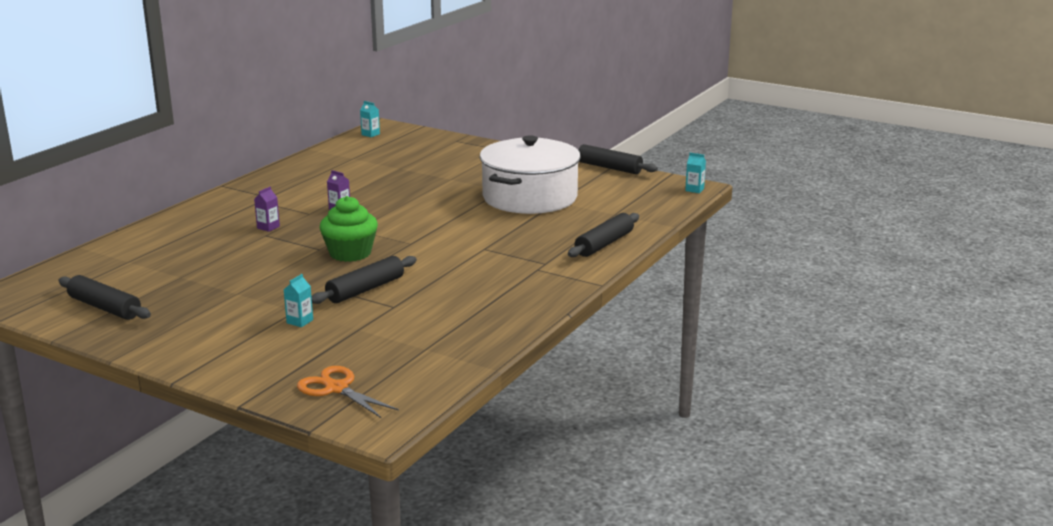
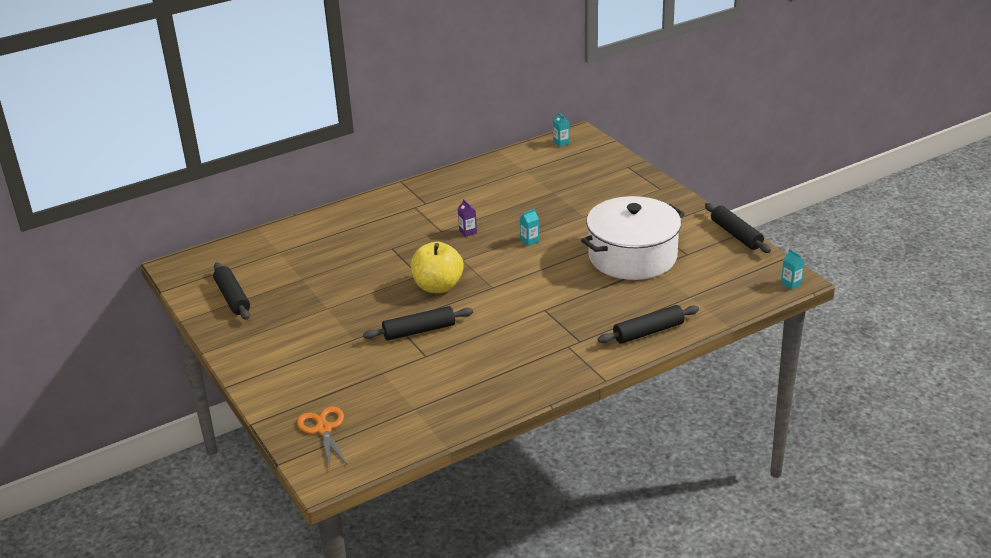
camera: 30 degrees right, 10 degrees up
(268, 227) = (400, 240): purple carton -> none
(300, 321) = (348, 351): turquoise carton -> turquoise carton (529, 241)
(350, 253) = (438, 286): green cupcake -> yellow apple

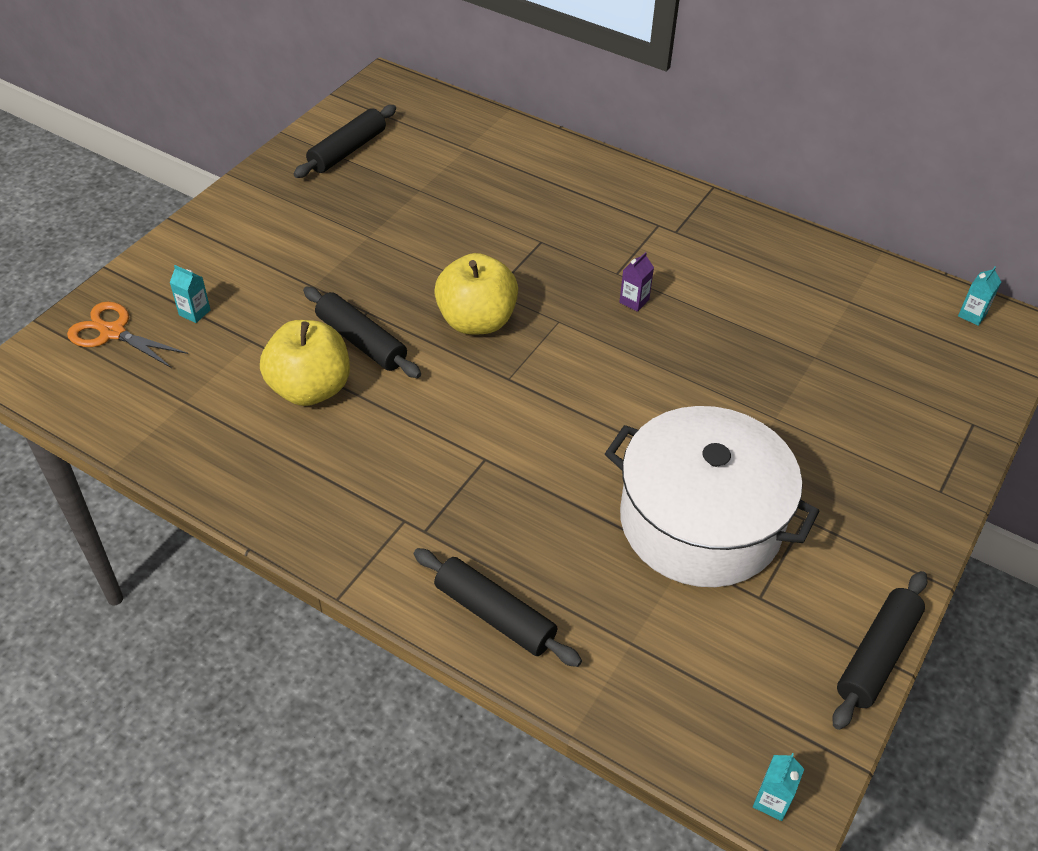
camera: 60 degrees right, 15 degrees up
(324, 429) = (113, 332): orange scissors -> orange scissors turned 105 degrees counterclockwise
(443, 358) = (310, 389): none -> yellow apple
(529, 241) = (658, 377): turquoise carton -> turquoise carton (194, 312)

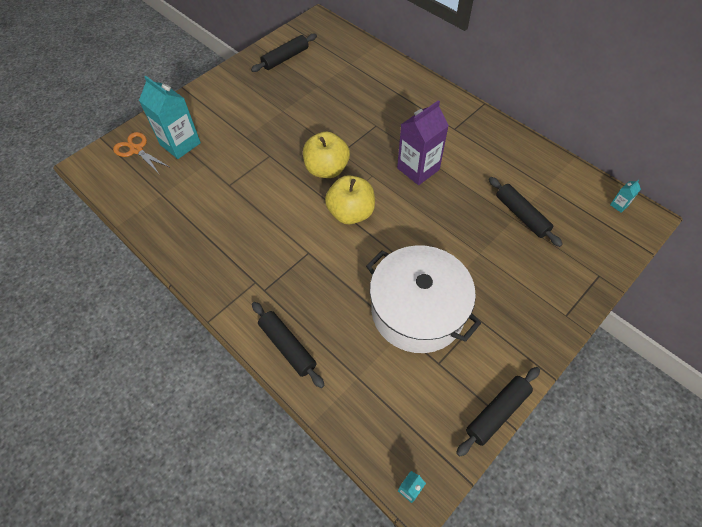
camera: 15 degrees right, 10 degrees up
(194, 312) = (180, 144): turquoise carton -> turquoise carton, size x2.42
(310, 389) = (227, 197): yellow apple -> yellow apple (351, 213)
(361, 341) = (261, 173): black rolling pin -> black rolling pin (521, 215)
(634, 301) = (418, 169): purple carton -> purple carton, size x2.42

